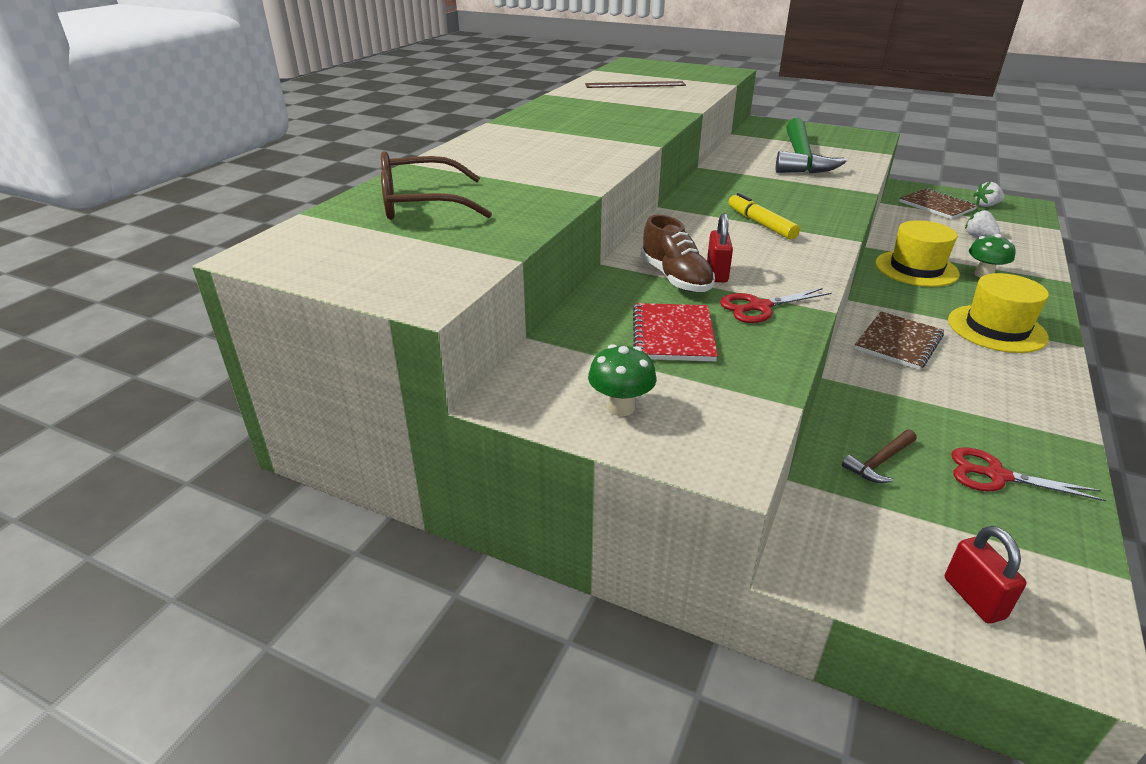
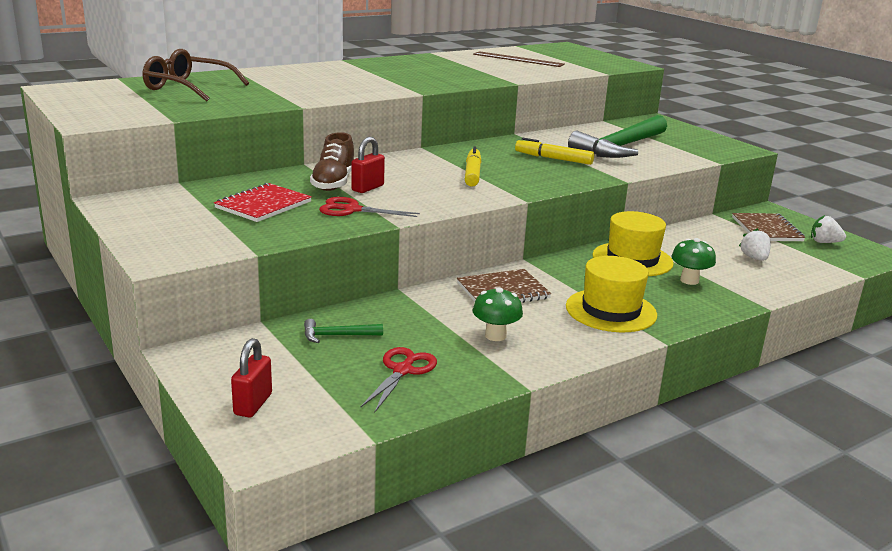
camera: 30 degrees right, 10 degrees down
(620, 407) = (158, 222): green mushroom -> green mushroom (495, 336)
(782, 186) = (553, 159): none -> yellow marker
(880, 462) = (337, 336): brown hammer -> green hammer
(995, 475) = (403, 370): red scissors -> red scissors turned 60 degrees clockwise

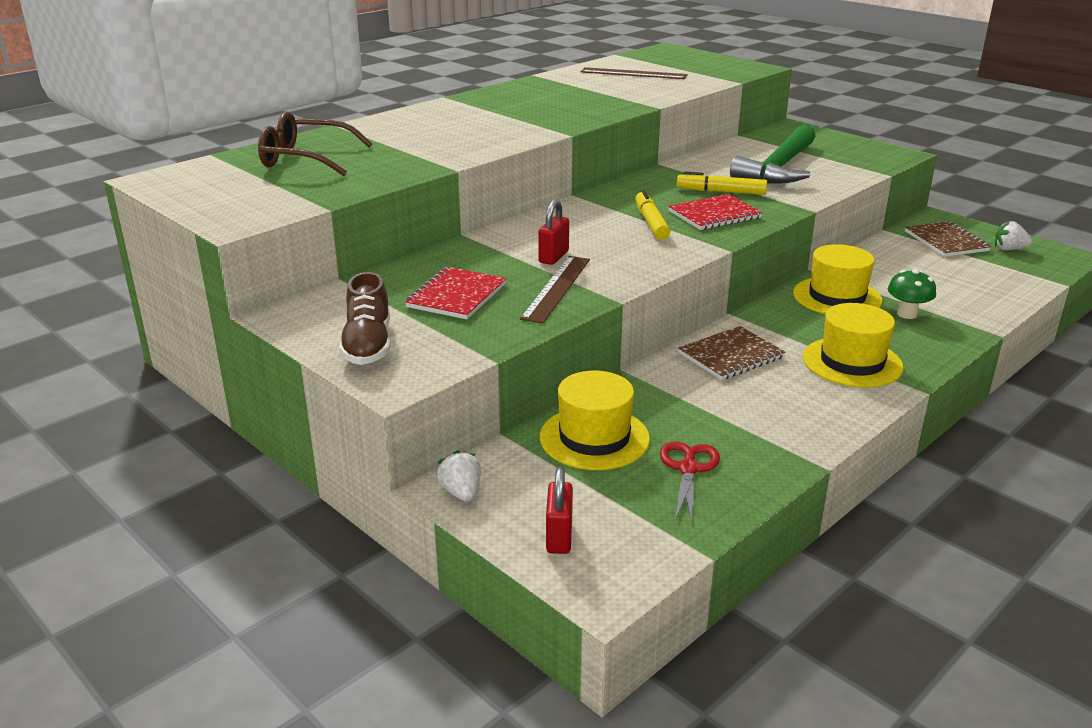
camera: 10 degrees left, 5 degrees up
(333, 182) = (512, 255): brown shoe -> brown shoe (368, 345)
(337, 336) = (594, 438): green hammer -> yellow hat
(351, 210) = (556, 288): red scissors -> brown ruler
(495, 336) = (756, 411): green mushroom -> none
(533, 174) = (714, 214): none -> red notebook
(754, 258) = (953, 278): white strawberry -> white strawberry (461, 492)

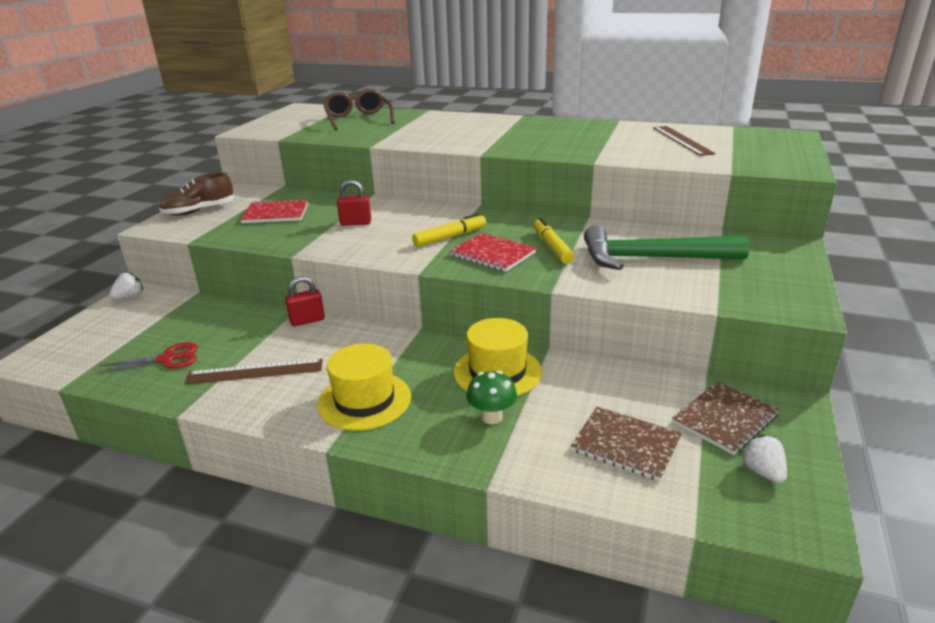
camera: 65 degrees right, 0 degrees up
(556, 288) = (303, 234): brown ruler -> brown ruler (255, 371)
(559, 537) = (84, 335): red padlock -> red padlock (307, 320)
(594, 438) = (200, 319): yellow hat -> none
(730, 355) = (344, 343): brown notebook -> brown notebook (626, 445)

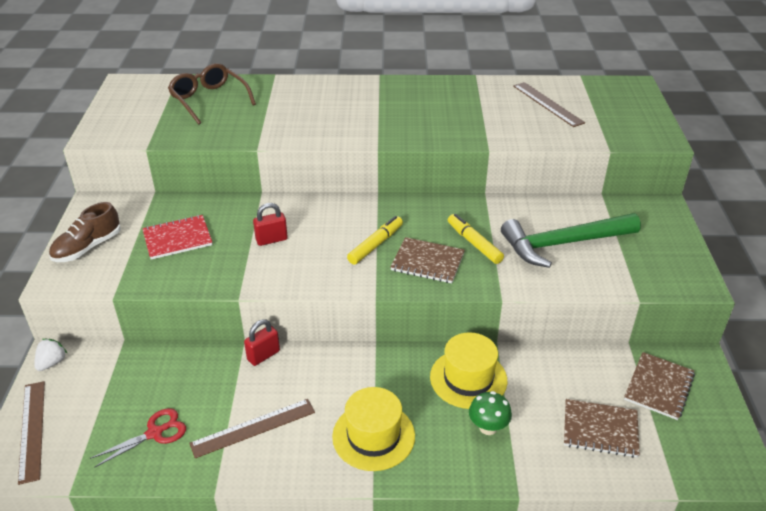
camera: 20 degrees left, 10 degrees up
(73, 338) = (32, 430): none -> brown ruler
(493, 254) = (427, 262): red notebook -> brown notebook
(762, 472) = (701, 430): white strawberry -> none

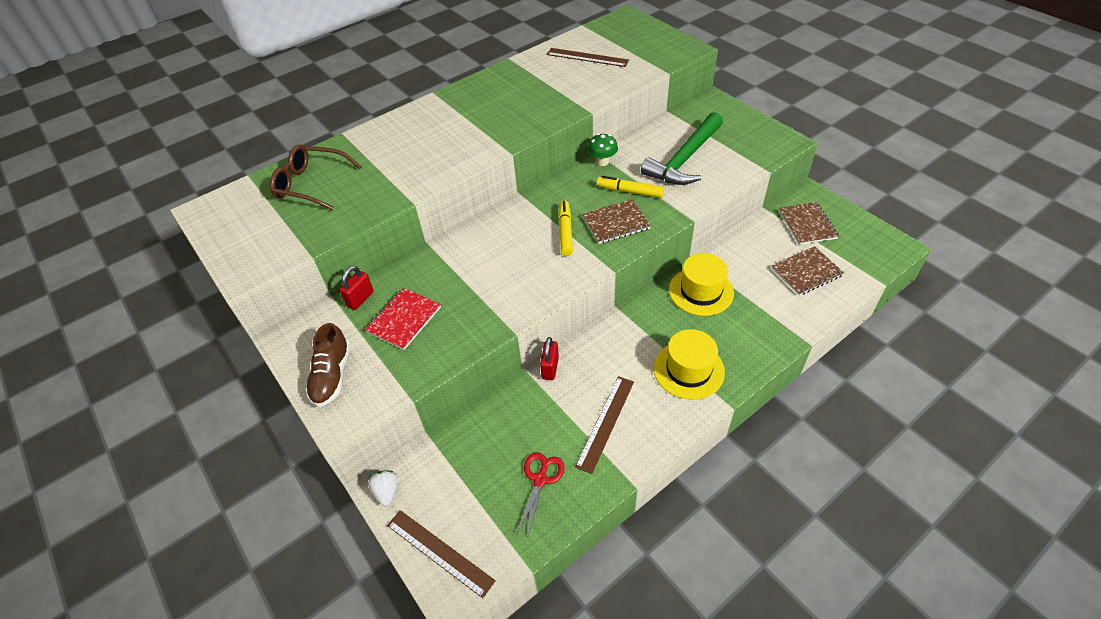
camera: 35 degrees left, 10 degrees up
(271, 240) = (483, 274): red padlock -> red padlock (360, 299)
(488, 427) = (747, 314): green mushroom -> green mushroom (602, 162)

